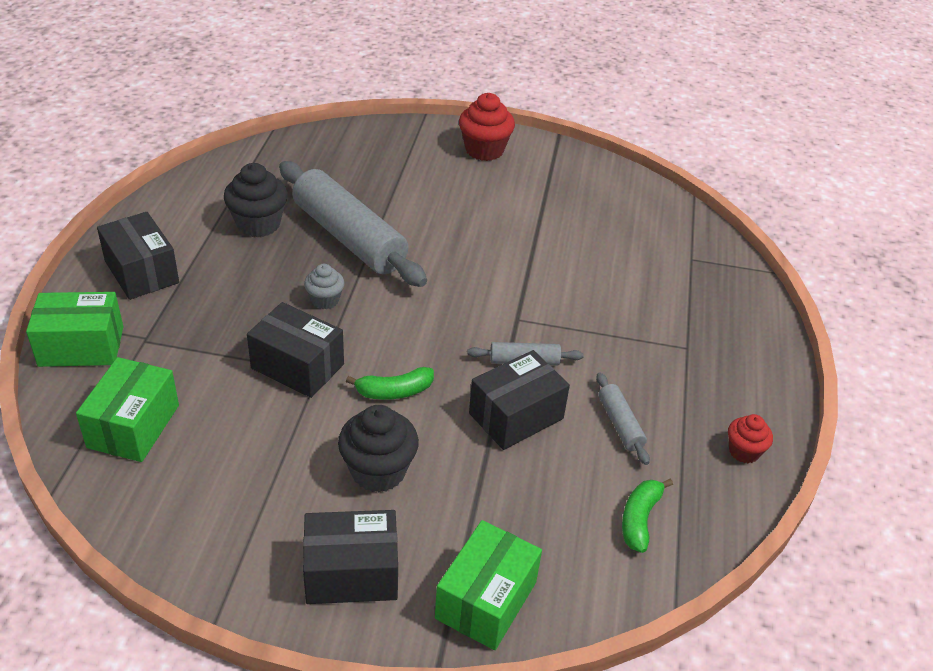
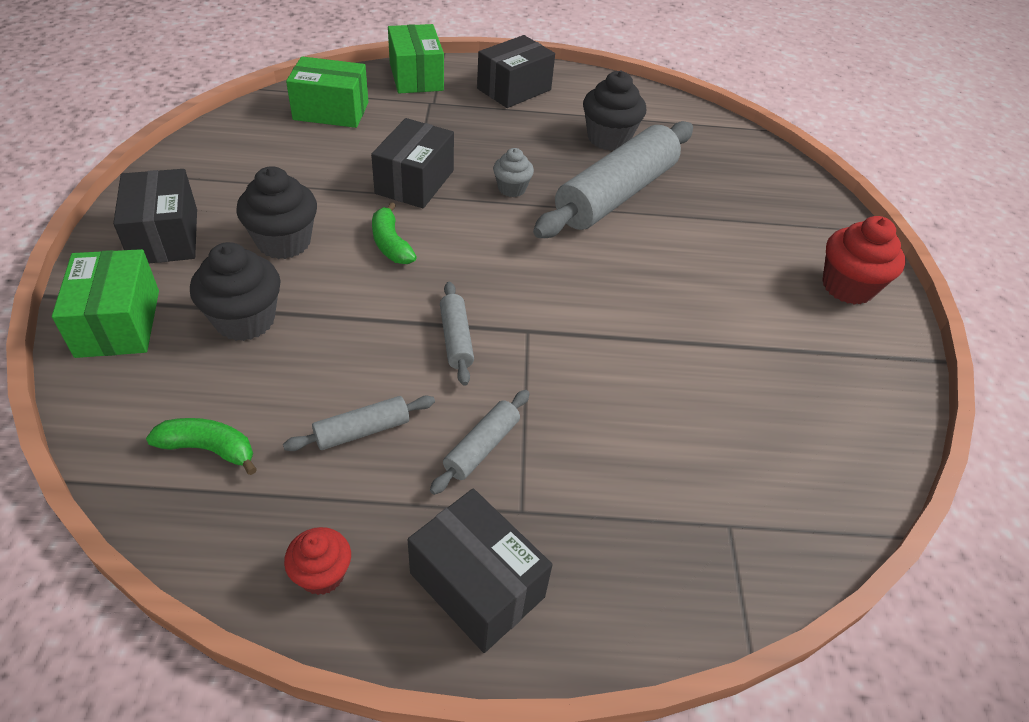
camera: 80 degrees right, 5 degrees up
(486, 600) = (118, 323): green box -> green box turned 60 degrees clockwise
(490, 499) = (245, 320): none -> black cupcake
(516, 416) = (366, 335): black box -> black box (477, 585)
(634, 360) = (481, 447): none -> grey rolling pin

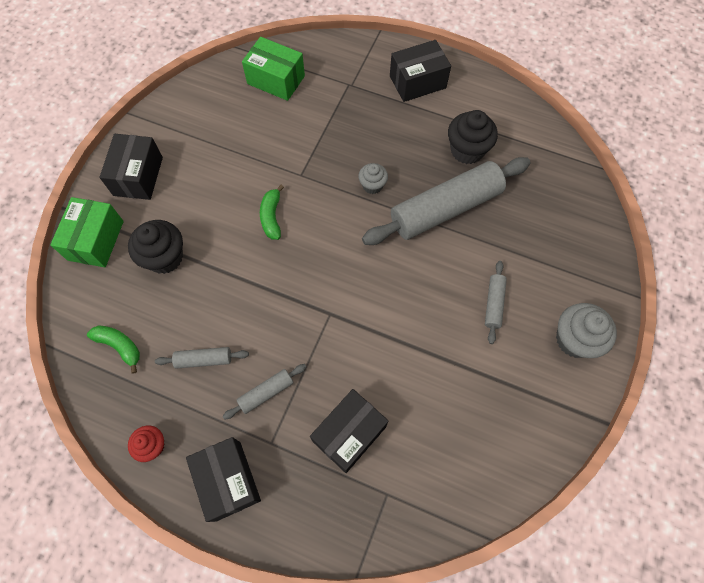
camera: 25 degrees right, 20 degrees up
(284, 242) = (206, 198): black cupcake -> none
(414, 182) = (308, 163): black box -> black box (349, 434)
(416, 77) = (349, 54): green box -> none
(456, 339) = (283, 308): grey rolling pin -> grey rolling pin (494, 304)
(847, 287) = (574, 339): red cupcake -> grey cupcake

